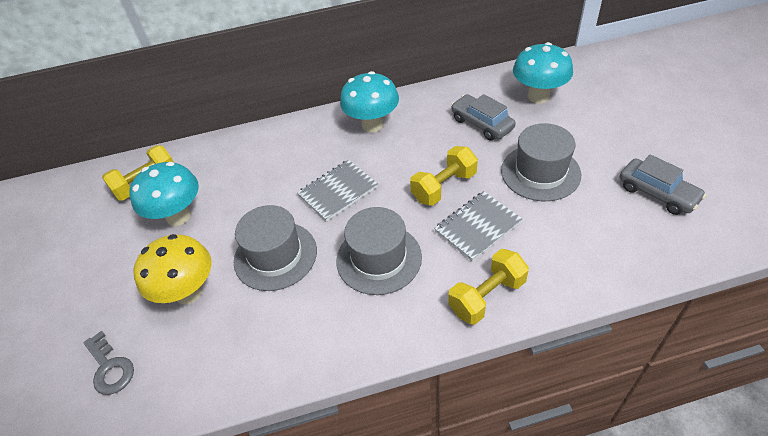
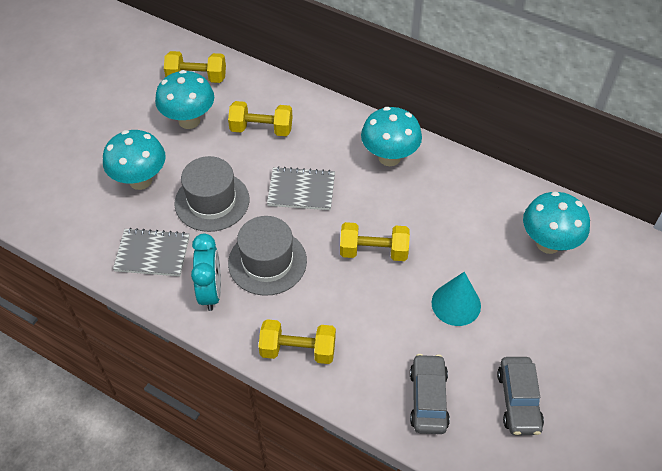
camera: 40 degrees right, 5 degrees up
(110, 368) = (58, 190): grey key -> none
(188, 292) = (140, 180): yellow mushroom -> turquoise mushroom
(251, 177) = (261, 129): none -> yellow dumbbell
(363, 319) = (211, 291): none -> turquoise clock
(477, 227) = (356, 300): grey notebook -> grey notebook (152, 254)
(481, 124) = (469, 227): grey car -> grey car (428, 399)
(540, 172) = (456, 304): grey hat -> turquoise cone

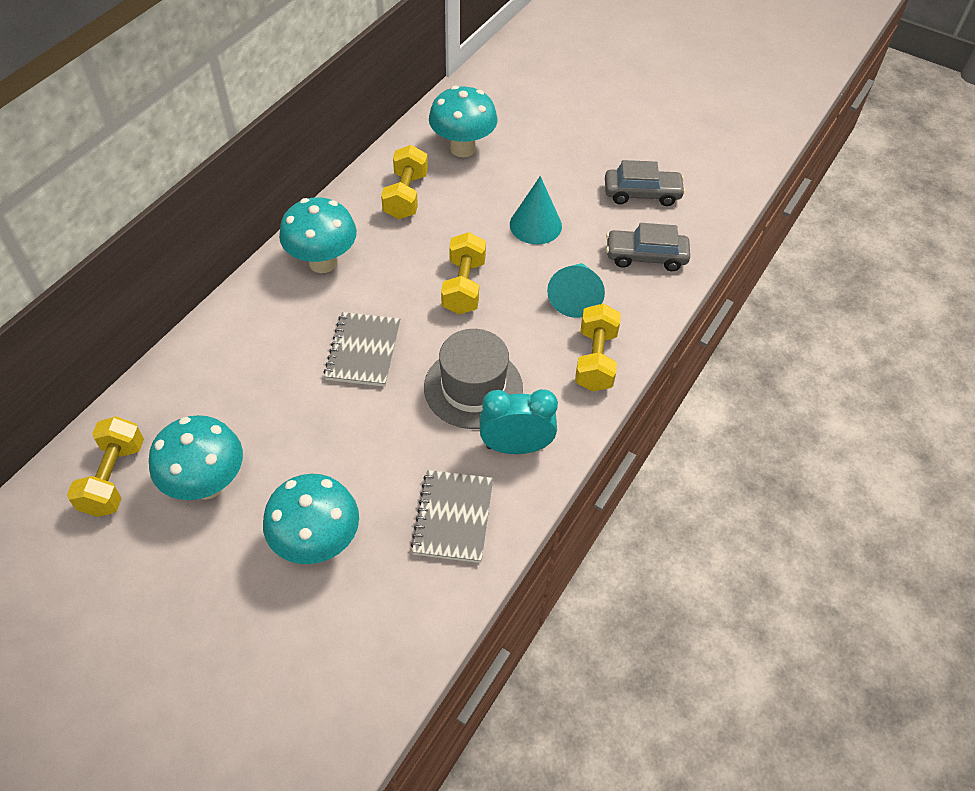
camera: 90 degrees left, 0 degrees up
(212, 201) = (369, 450): grey hat -> none
(261, 129) = (245, 393): yellow dumbbell -> yellow dumbbell (406, 196)
(369, 336) = (575, 297): none -> turquoise cone

